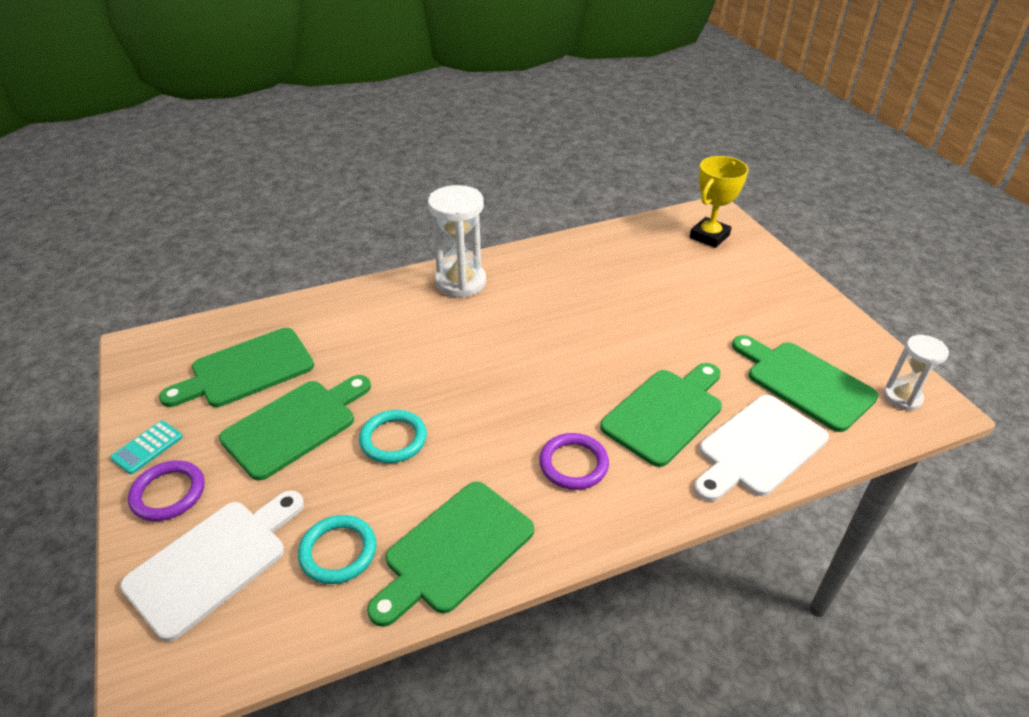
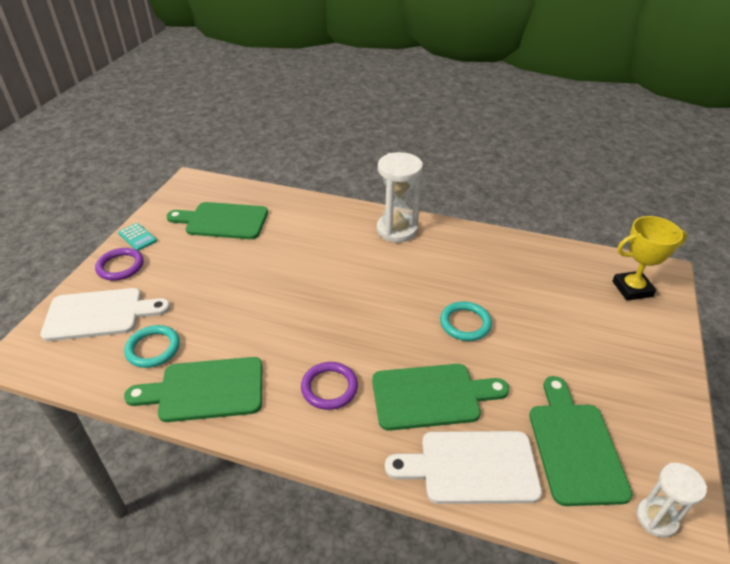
camera: 40 degrees right, 0 degrees up
(147, 447) = (137, 237): turquoise calculator -> turquoise calculator turned 120 degrees counterclockwise
(295, 425) = (211, 266): green cutting board -> none
(393, 439) = (248, 304): turquoise ring -> turquoise ring (465, 323)

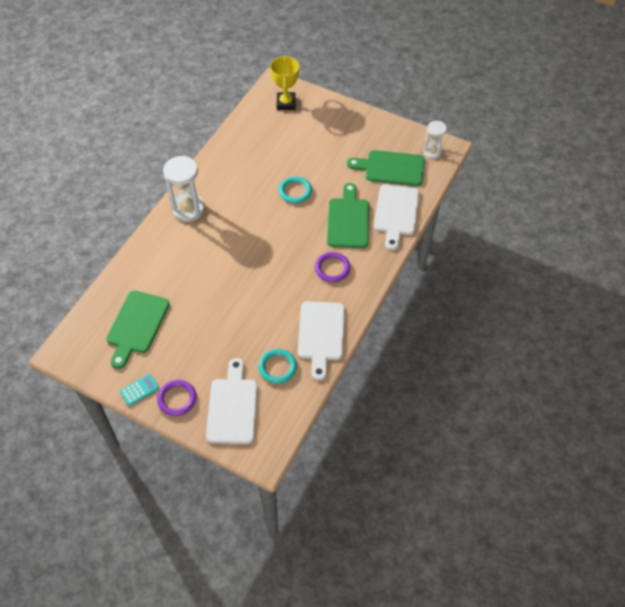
camera: 80 degrees left, 15 degrees up
(205, 390) = (321, 334): green cutting board -> white cutting board

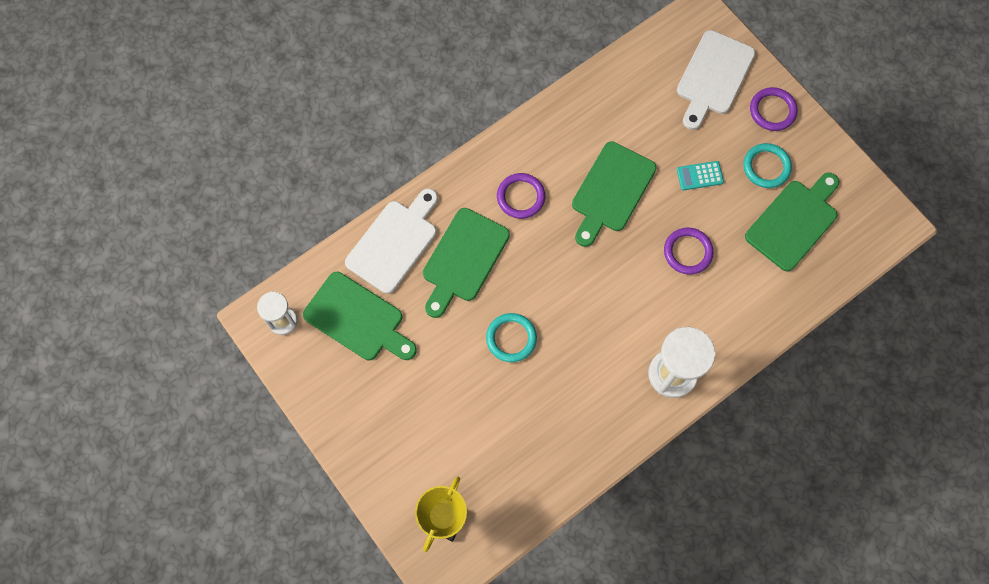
camera: 155 degrees left, 15 degrees up
(139, 390) = (812, 138): turquoise calculator -> turquoise calculator (699, 176)
(205, 278) = (687, 252): none -> purple ring
(273, 295) = (611, 191): none -> green cutting board
(277, 367) = (645, 100): turquoise ring -> turquoise ring (766, 167)
(321, 334) = (577, 117): white cutting board -> none

